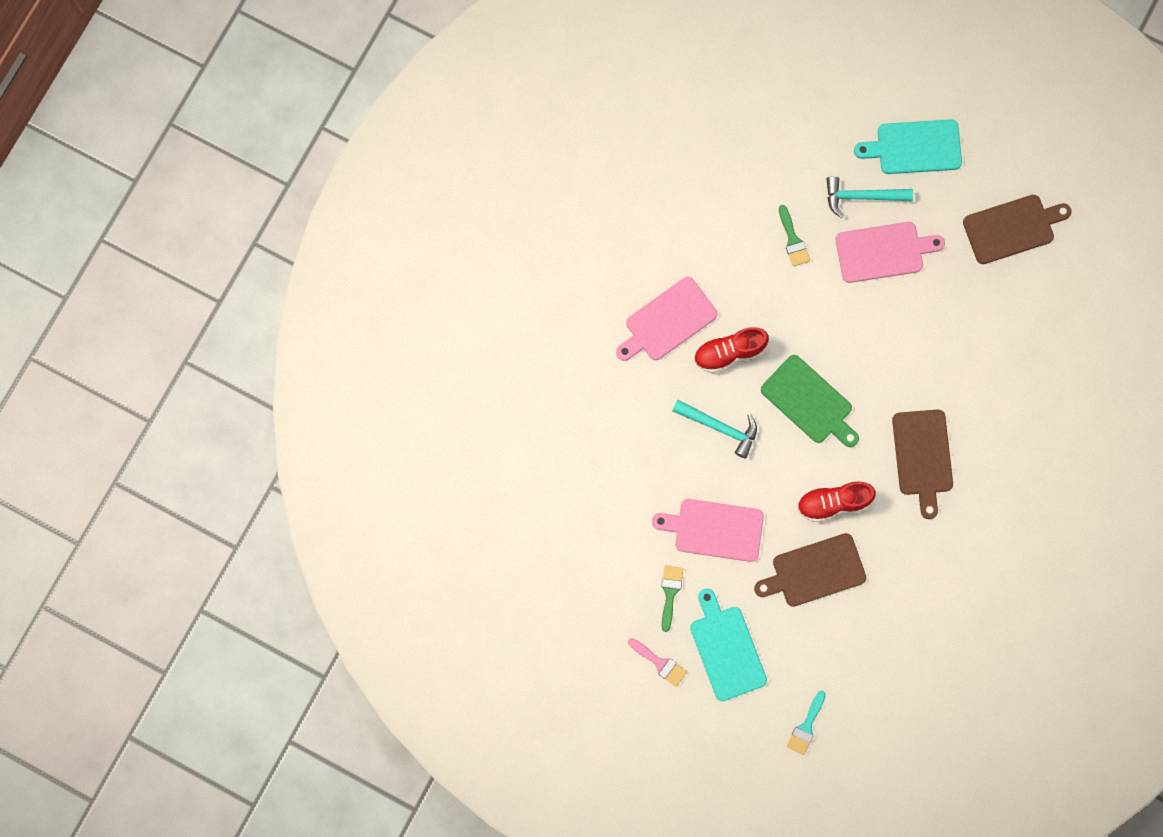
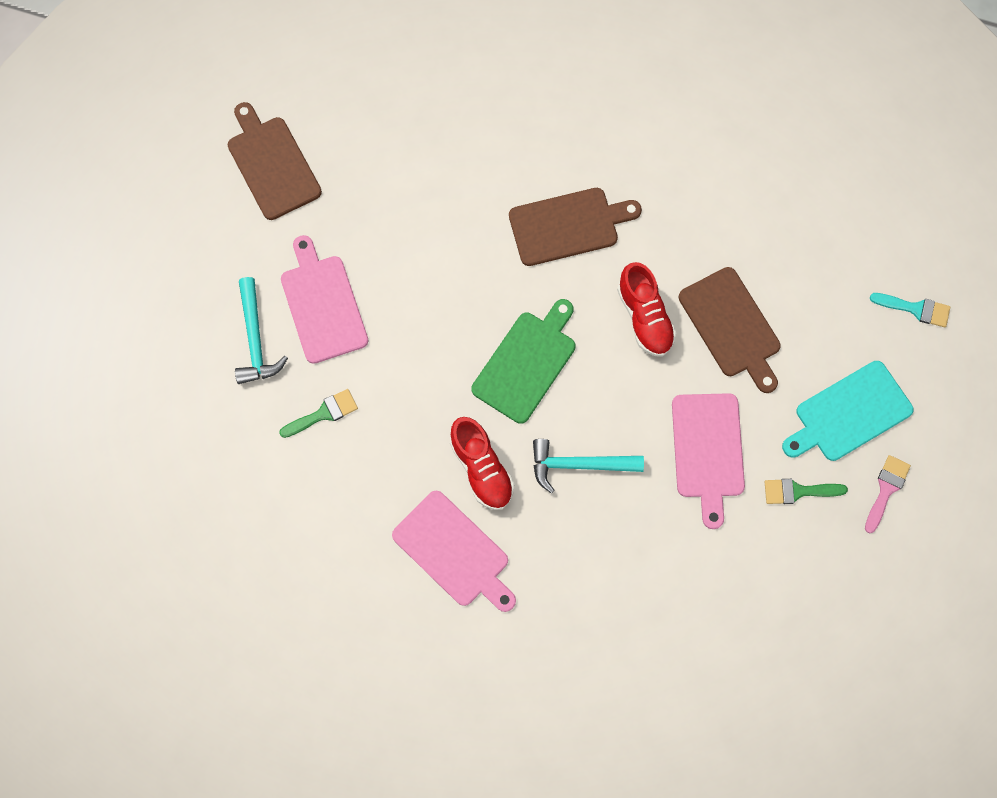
camera: 100 degrees left, 5 degrees down
(719, 427) = (579, 465): turquoise hammer -> turquoise hammer turned 105 degrees counterclockwise
(914, 147) = (183, 287): turquoise cutting board -> none

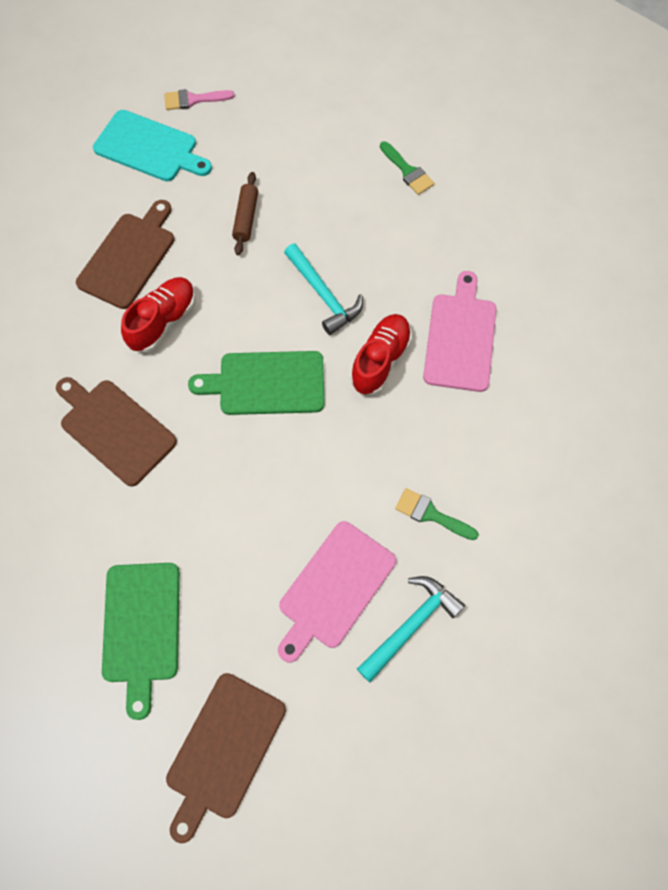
camera: 125 degrees left, 5 degrees down
(395, 159) = (141, 627): none -> green cutting board
(707, 450) = (246, 218): pink cutting board -> brown rolling pin
(798, 491) = (234, 148): green brush -> green brush (407, 171)
(915, 309) = (31, 149): turquoise brush -> none

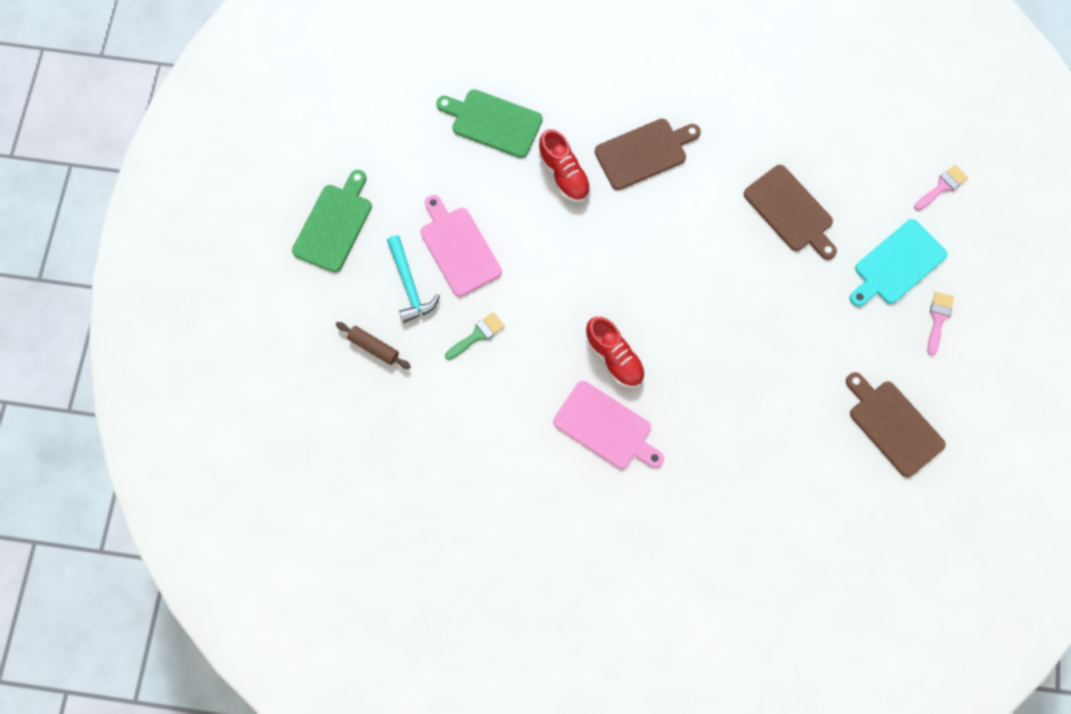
camera: 115 degrees right, 5 degrees up
(44, 137) = (942, 187): none -> pink brush
(163, 321) = (720, 215): red shoe -> red shoe (564, 174)
(224, 750) = (394, 142): brown cutting board -> brown cutting board (893, 425)
(246, 218) = (791, 312): brown rolling pin -> brown rolling pin (374, 347)
(266, 383) = (633, 267): green cutting board -> green cutting board (334, 225)
(323, 295) = (691, 341): turquoise hammer -> none
(407, 171) = (786, 465): green brush -> none

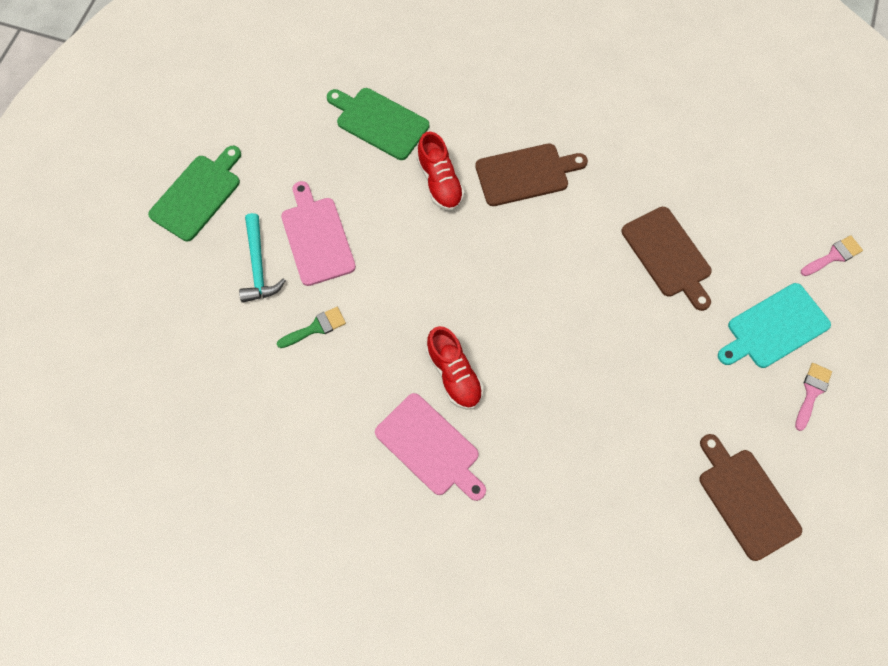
camera: 10 degrees right, 5 degrees down
(374, 347) = (206, 322): brown rolling pin -> none

